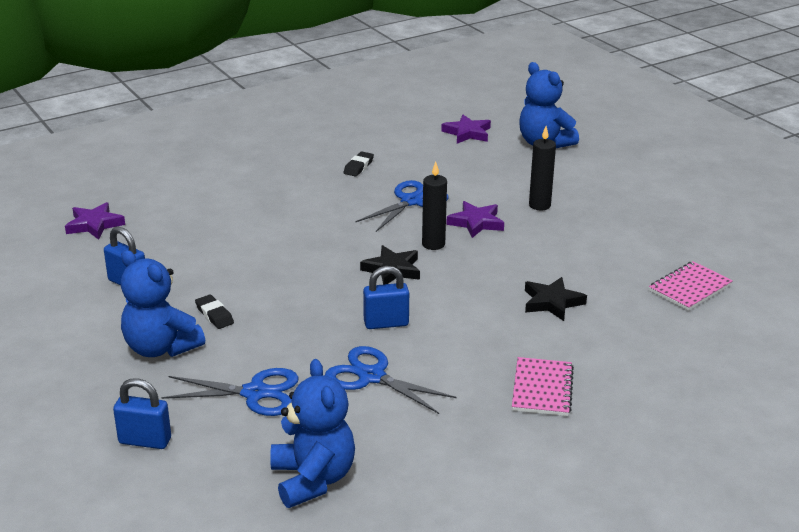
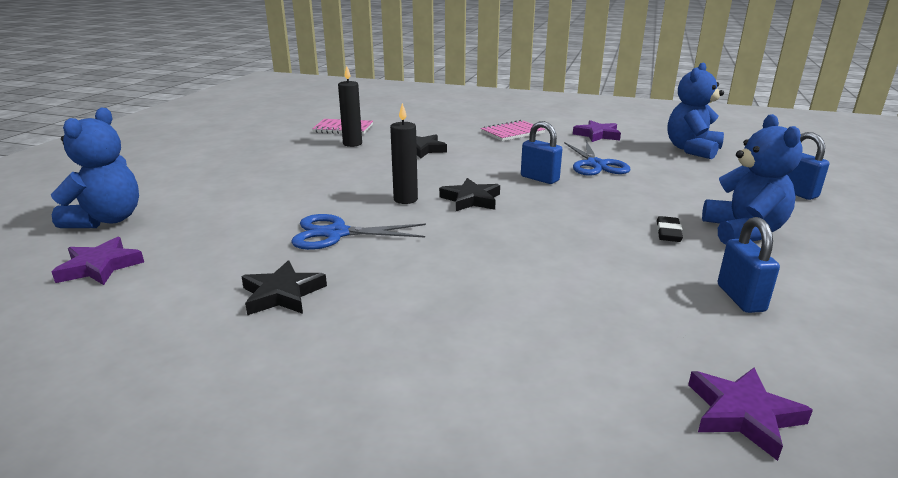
camera: 130 degrees left, 5 degrees down
(255, 393) = (687, 184): blue scissors -> none
(358, 167) = (282, 294): black eraser -> black star
(476, 223) = (341, 197): purple star -> purple star (597, 135)
(539, 205) = (273, 186): black candle -> black candle (352, 144)

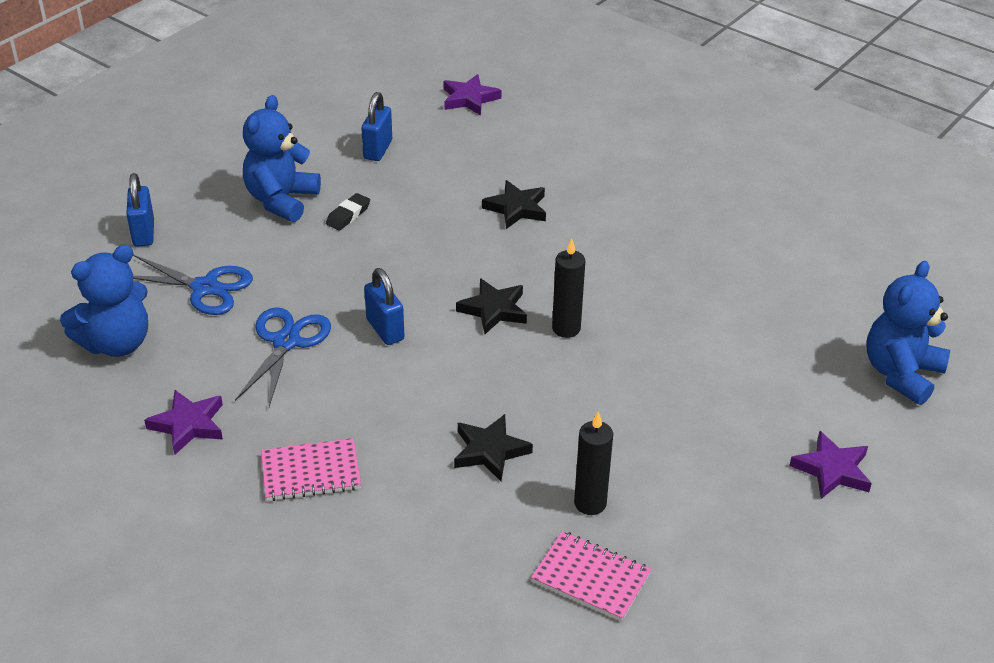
camera: 160 degrees left, 15 degrees up
(100, 267) = (871, 298): purple star -> purple star (832, 470)
(282, 294) = (709, 230): black star -> black star (516, 208)
(336, 233) = (655, 290): blue scissors -> blue scissors (205, 288)

